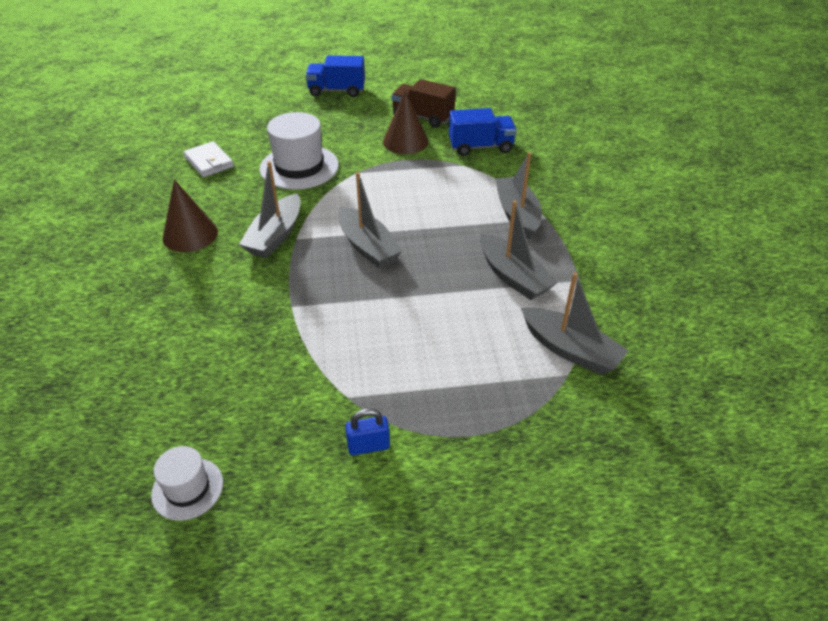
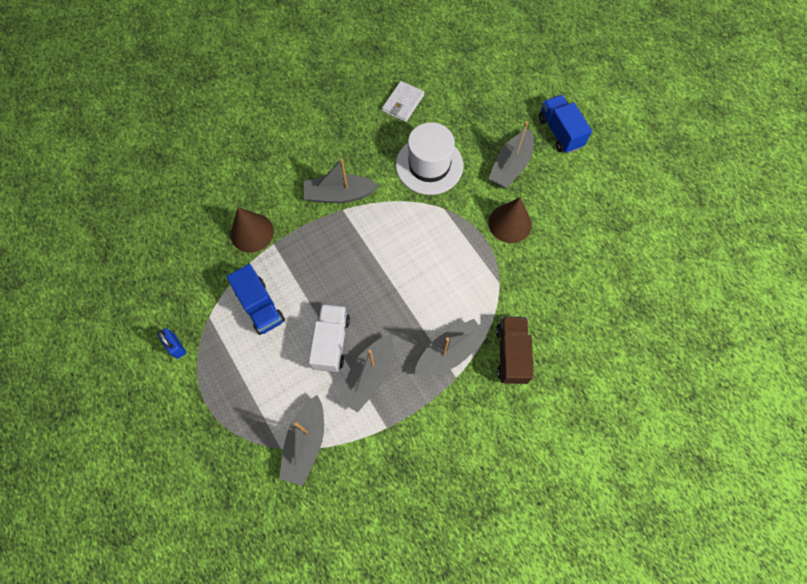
camera: 65 degrees right, 25 degrees up
(187, 488) = (117, 267): white hat -> none
(190, 234) = (315, 143): brown cone -> brown cone (252, 232)
(367, 246) = (356, 260): grey boat -> grey boat (510, 166)
(422, 117) = (558, 219): brown truck -> brown truck (511, 354)
(455, 293) = (331, 342): none -> white truck
(480, 147) = (536, 286): blue truck -> blue truck (260, 306)

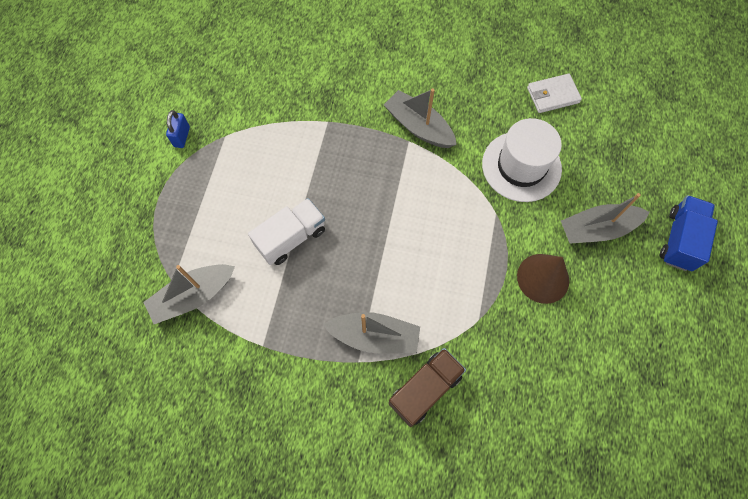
camera: 45 degrees right, 0 degrees up
(252, 232) = (320, 99): brown cone -> none
(260, 306) = (268, 161): blue truck -> none
(369, 376) = (291, 292): grey boat -> none

